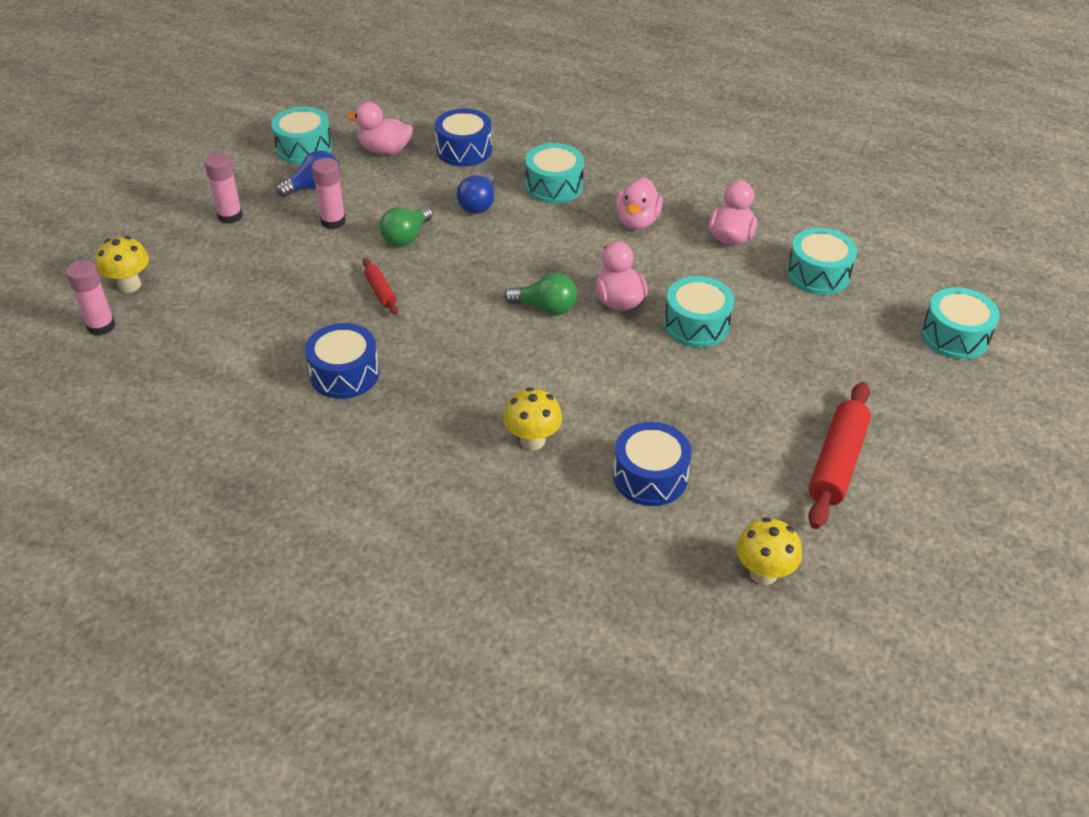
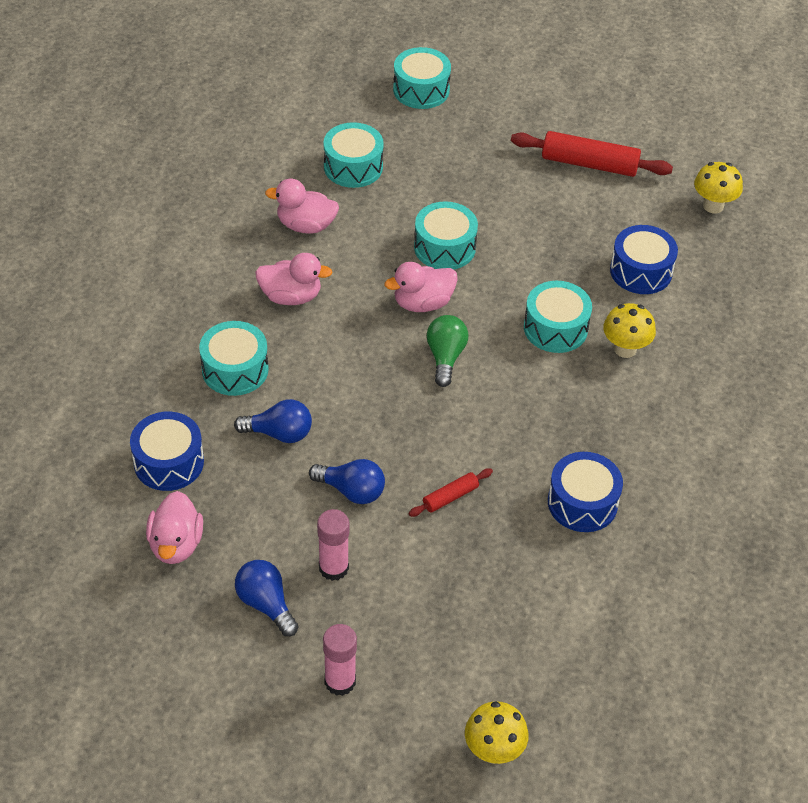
camera: 100 degrees left, 5 degrees up
(101, 326) = (571, 755): pink glue stick -> none
(304, 148) = (179, 636): turquoise drum -> turquoise drum (555, 328)
(406, 237) = (351, 491): green light bulb -> blue light bulb

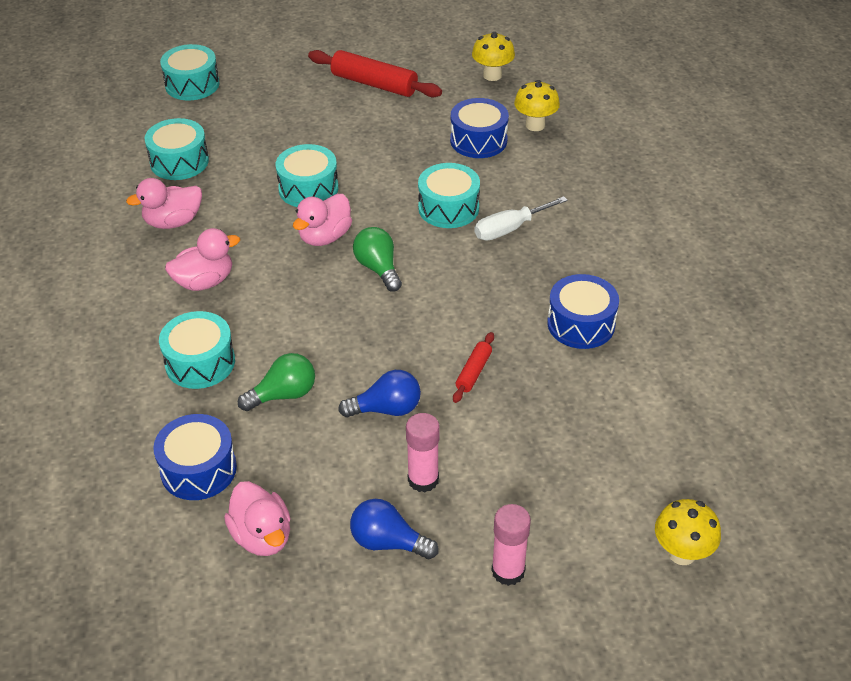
camera: 30 degrees left, 5 degrees down
(279, 433) = (283, 395): blue light bulb -> green light bulb
(589, 164) = (374, 84): red rolling pin -> red rolling pin turned 45 degrees clockwise
(595, 377) = (509, 229): none -> white screwdriver
(625, 349) = (515, 199): yellow mushroom -> yellow mushroom (535, 125)

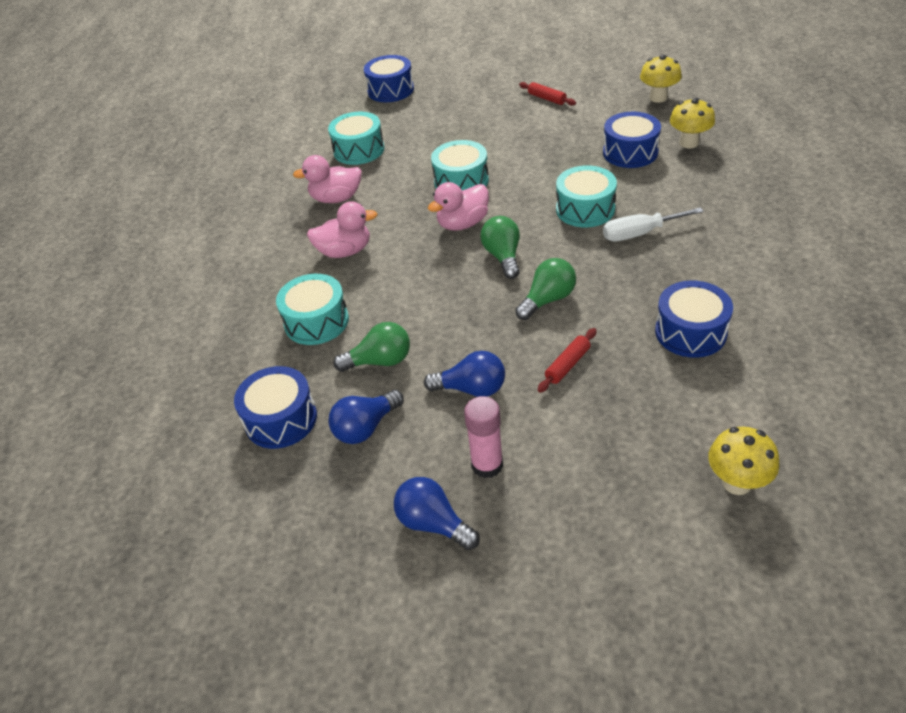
camera: 20 degrees right, 0 degrees up
(192, 84) = (390, 90): turquoise drum -> blue drum
(262, 536) = (315, 494): pink duck -> none
(291, 463) = (366, 427): none -> blue light bulb
(374, 84) = (547, 98): red rolling pin -> red rolling pin, size x0.51
(436, 309) = (548, 299): none -> green light bulb
(508, 571) = (548, 579): pink glue stick -> none
(681, 553) = (749, 597): yellow mushroom -> yellow mushroom (736, 483)

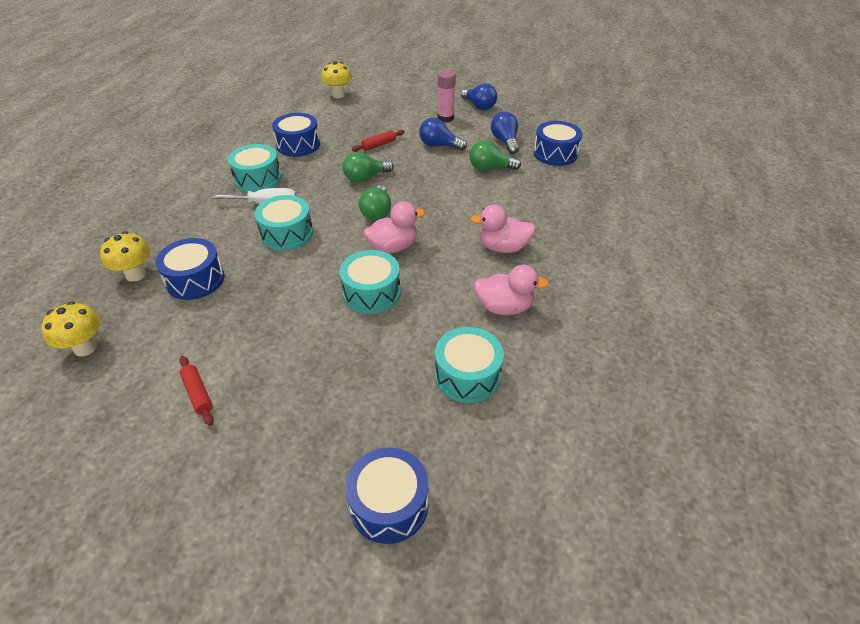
camera: 170 degrees left, 0 degrees up
(316, 321) = (531, 199): turquoise drum -> turquoise drum (258, 179)
(366, 427) = (505, 141): blue light bulb -> blue light bulb turned 75 degrees counterclockwise

